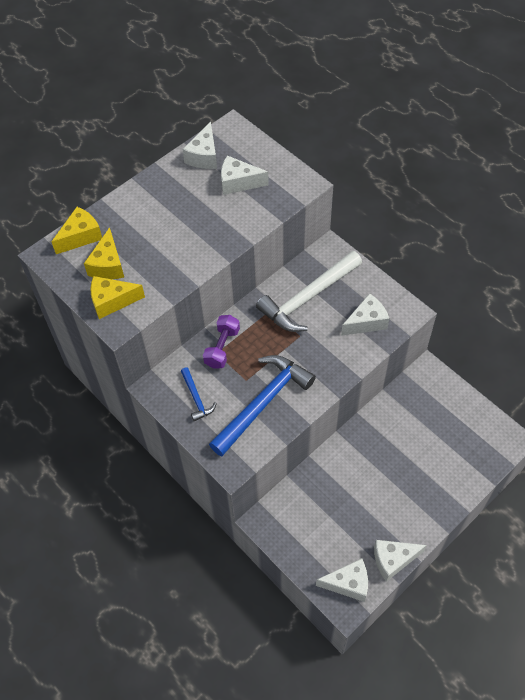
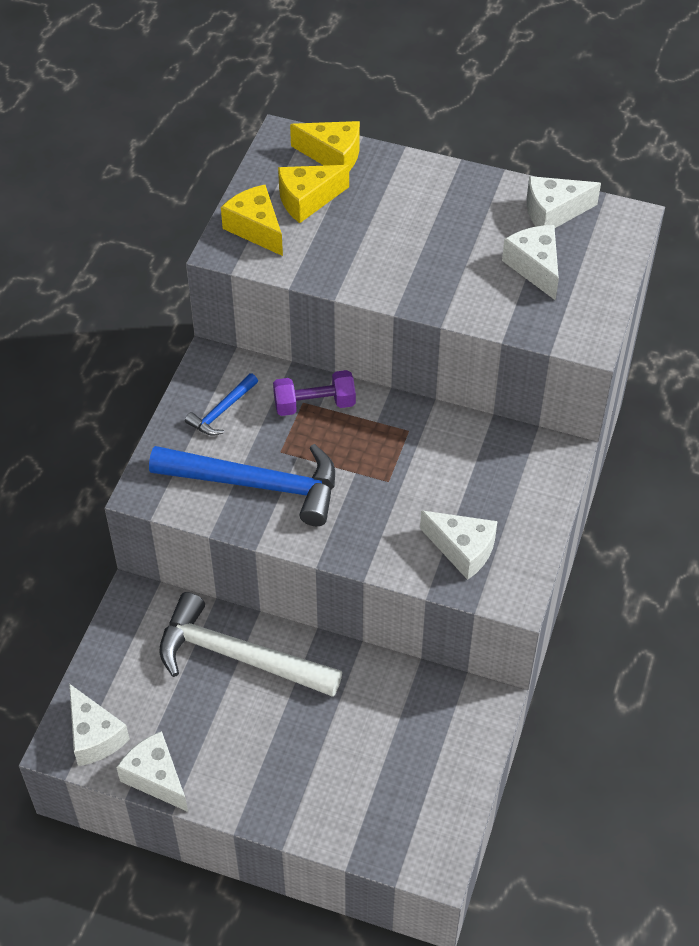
camera: 60 degrees right, 5 degrees down
(307, 298) = (457, 464): white hammer -> white hammer (238, 656)

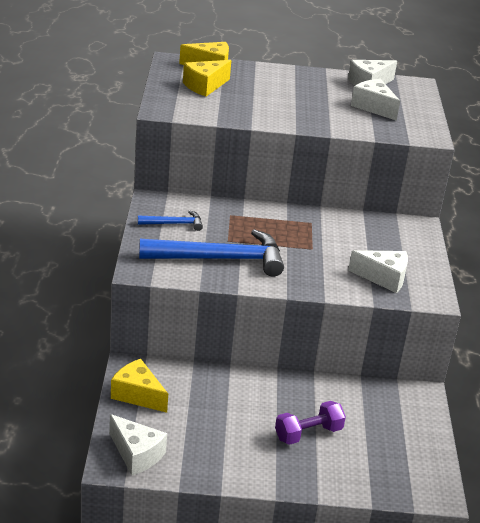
camera: 20 degrees left, 20 degrees down
(156, 777) = (198, 473): white cheese -> none
(221, 411) = (174, 224): blue hammer -> blue hammer turned 120 degrees counterclockwise
(238, 656) = (227, 390): white hammer -> none
(256, 228) = (177, 100): yellow cheese -> yellow cheese (137, 395)
(314, 404) = (239, 215): purple dumbbell -> purple dumbbell (308, 433)

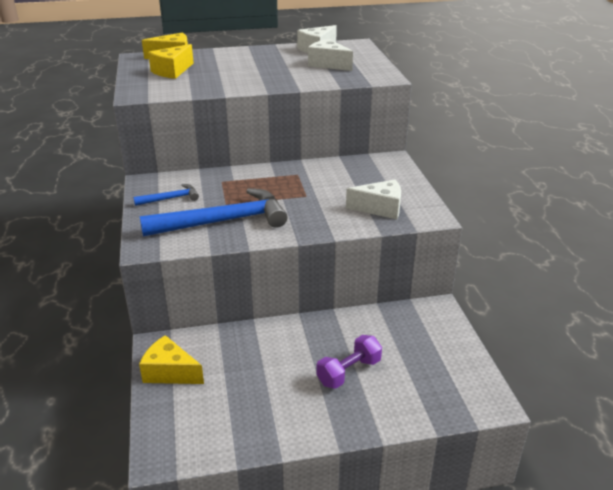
camera: 10 degrees left, 0 degrees up
(136, 454) = (182, 438): white cheese -> none

